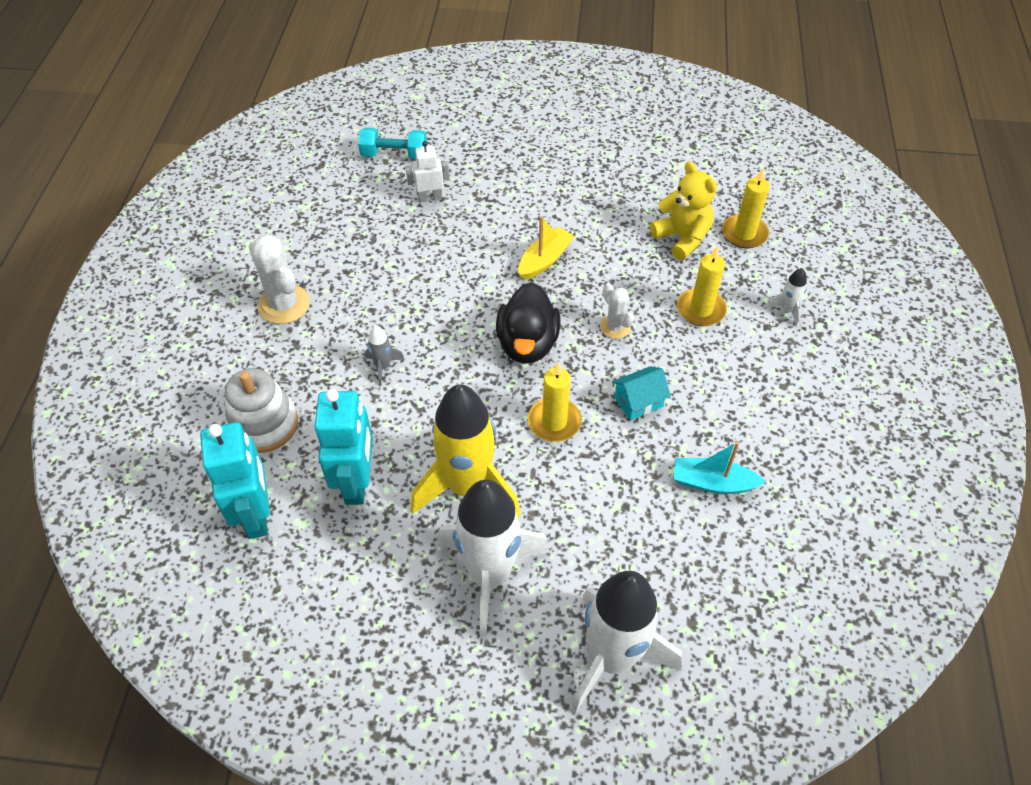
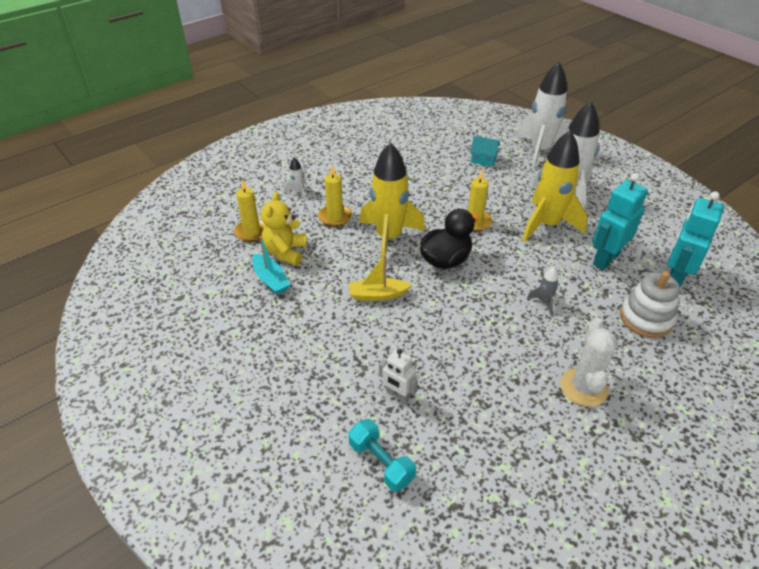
camera: 135 degrees left, 10 degrees down
(615, 327) = (389, 238): white cactus -> yellow rocket
(638, 401) = (423, 205): turquoise house -> turquoise house (483, 159)
(712, 482) = (432, 165): turquoise boat -> turquoise boat (270, 280)

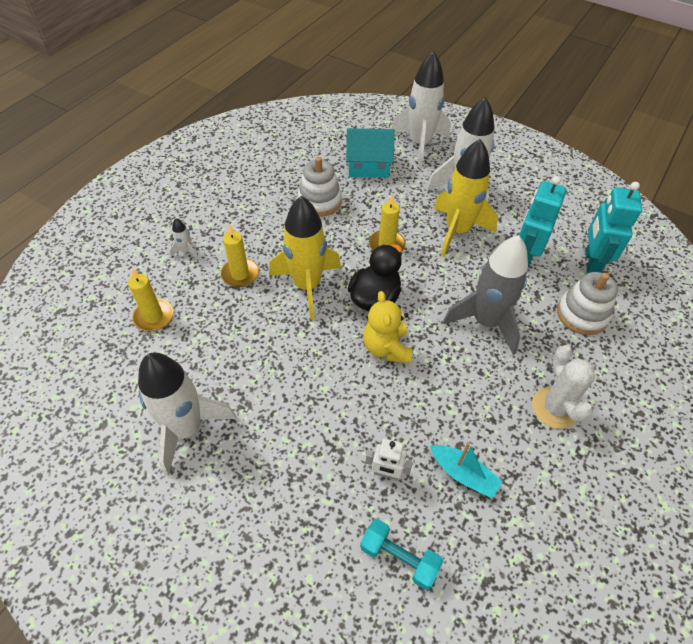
camera: 20 degrees left, 10 degrees up
(243, 317) = (187, 429): none -> white rocket
(270, 280) = (199, 372): turquoise boat -> turquoise boat (463, 474)
(285, 252) = (202, 333): yellow teddy bear -> yellow teddy bear (386, 347)
(378, 295) = (321, 359): yellow boat -> none
(427, 177) = (319, 201): none -> white stacking toy
(483, 159) = (368, 166): turquoise house -> turquoise house, size x1.68
(544, 302) = (486, 322): grey rocket -> grey rocket, size x2.46

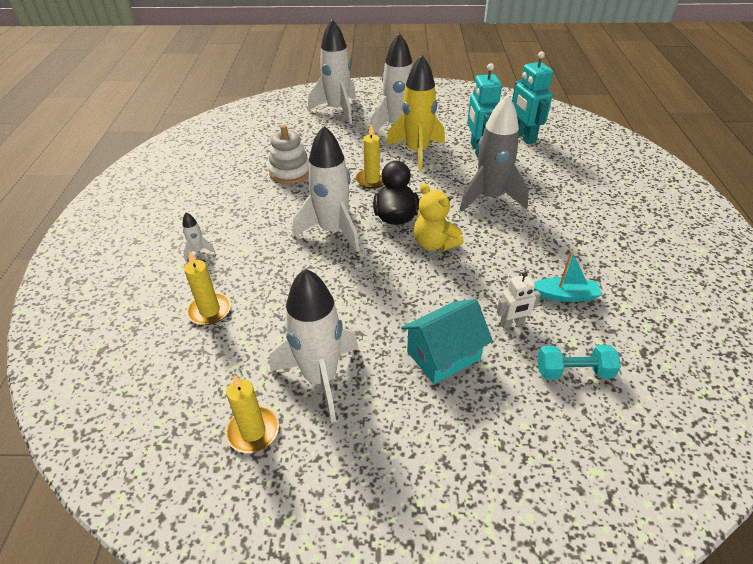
camera: 30 degrees left, 10 degrees down
(240, 274) = (265, 247): yellow candle -> yellow candle (253, 431)
(307, 286) = (332, 231): yellow rocket -> white rocket
(368, 166) = (310, 137): turquoise house -> turquoise house (443, 355)
(554, 408) = (582, 227): white cactus -> none
(582, 314) = (547, 168): white stacking toy -> none

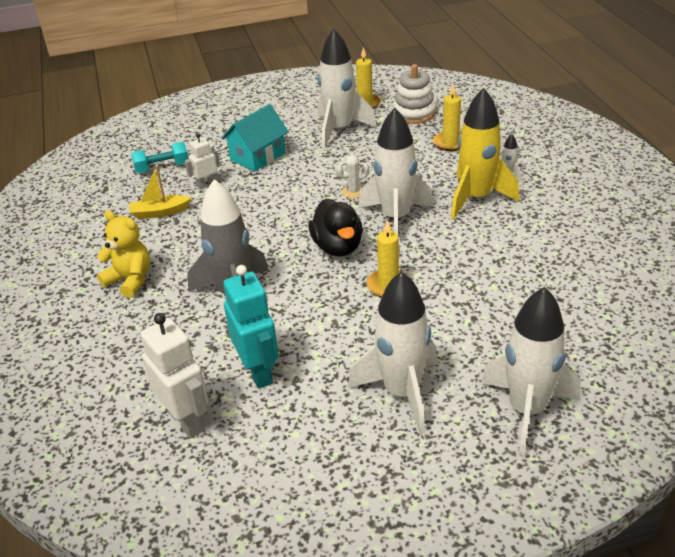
camera: 165 degrees right, 5 degrees down
(290, 172) = (498, 273): white stacking toy -> white stacking toy (414, 113)
(354, 270) = (353, 192): none -> white cactus
(417, 152) = (348, 345): yellow rocket -> yellow rocket (476, 198)
(434, 244) = (286, 229): yellow teddy bear -> yellow teddy bear (130, 280)
(524, 137) = (186, 420): turquoise robot -> white robot
(564, 295) = (160, 212): turquoise boat -> yellow boat

